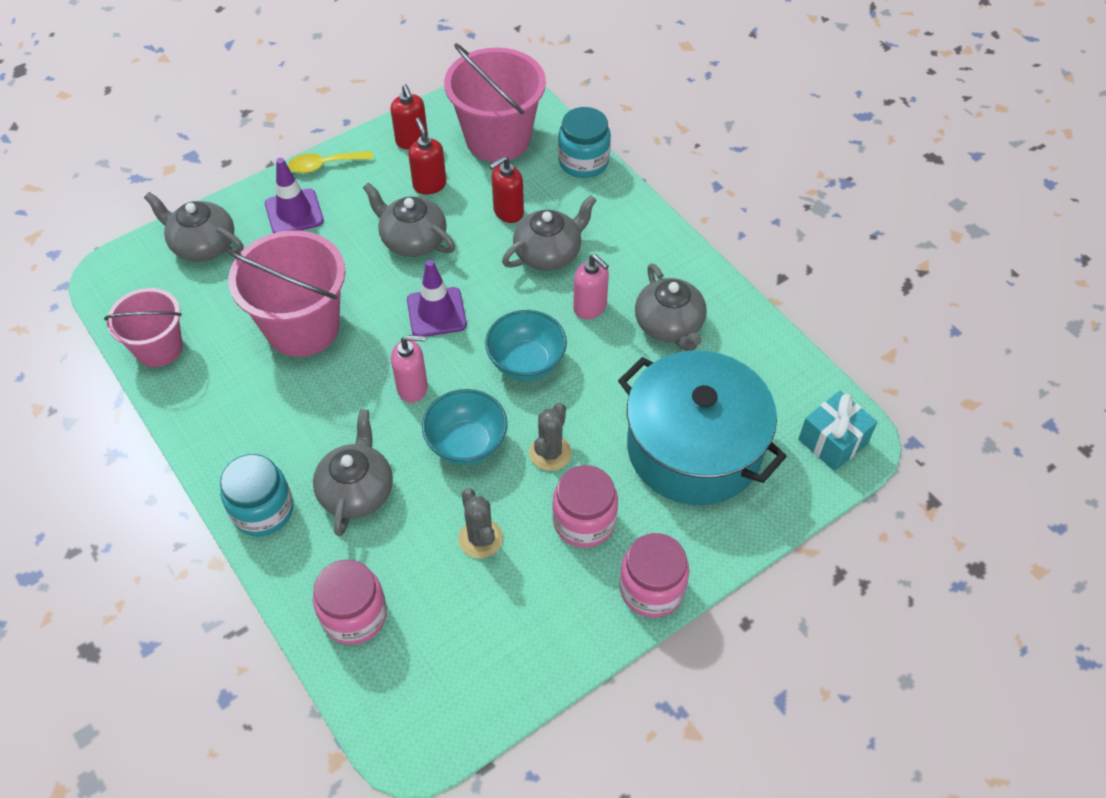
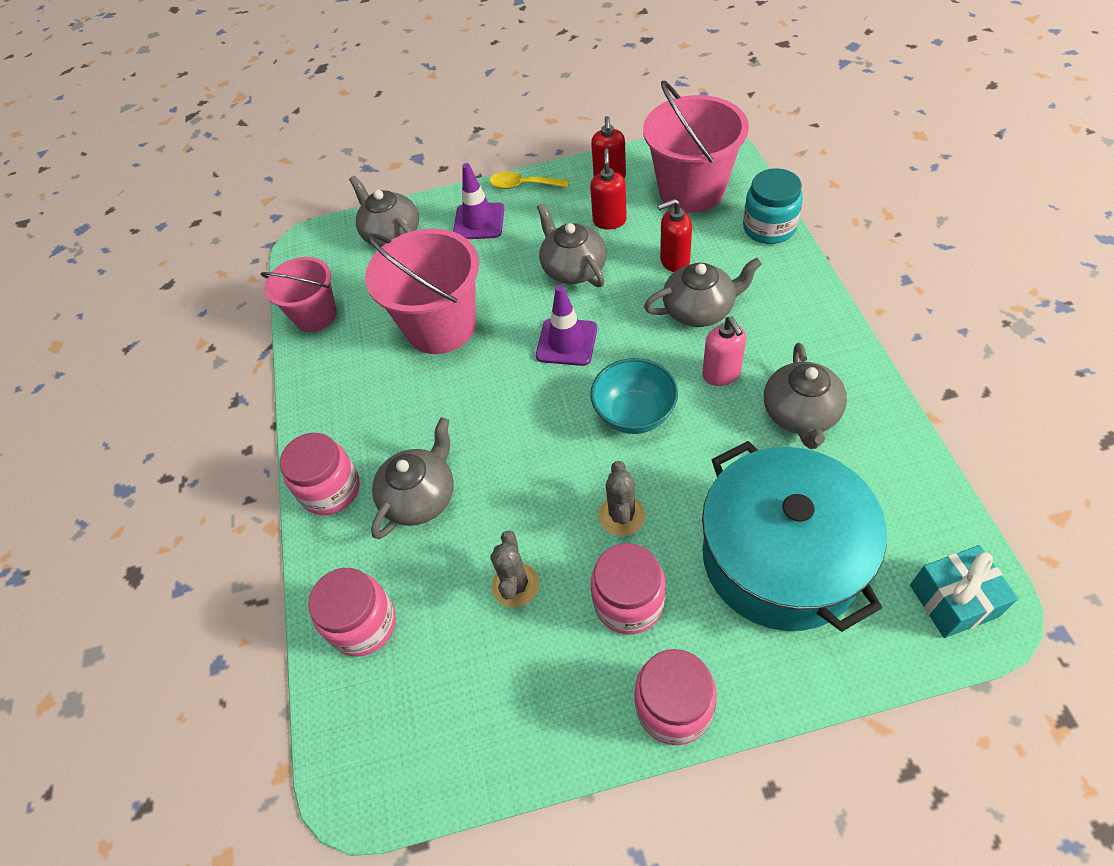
camera: 30 degrees right, 0 degrees up
(263, 510) = (331, 490): turquoise jar -> pink jar
(413, 388) = (514, 409): pink soap dispenser -> none
(467, 444) = (542, 481): turquoise bowl -> none
(550, 453) = (622, 515): grey cactus -> grey cactus turned 45 degrees counterclockwise

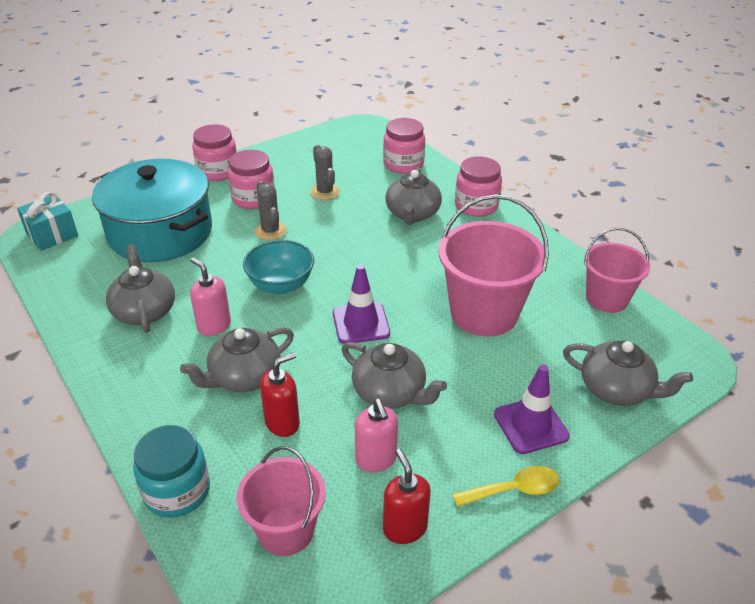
camera: 150 degrees right, 15 degrees down
(609, 221) = (376, 459): red soap dispenser -> pink soap dispenser
(691, 190) = (286, 530): pink bucket -> pink bucket, size x0.63

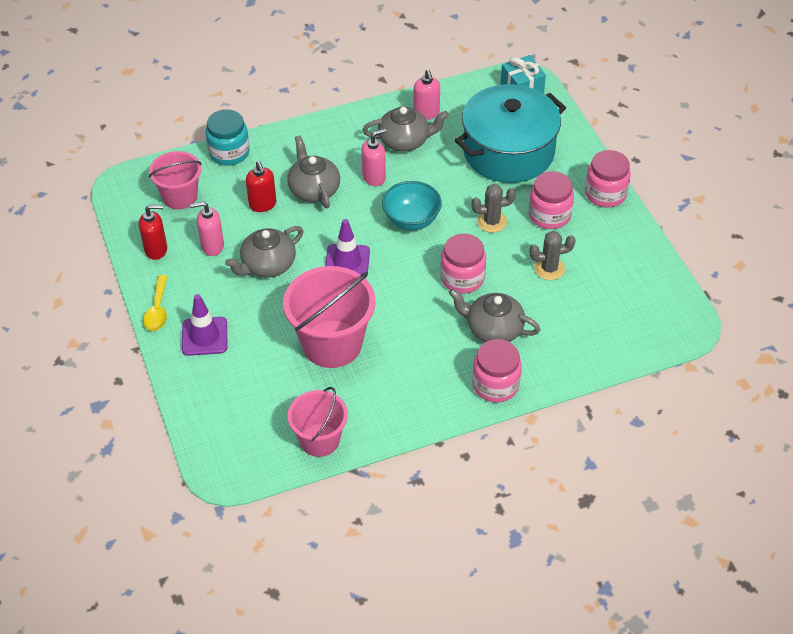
camera: 105 degrees right, 10 degrees up
(92, 301) = (426, 113): none -> pink soap dispenser
(403, 164) = (592, 342): pink jar -> pink jar (462, 278)
(616, 389) = (215, 402): grey teapot -> none

